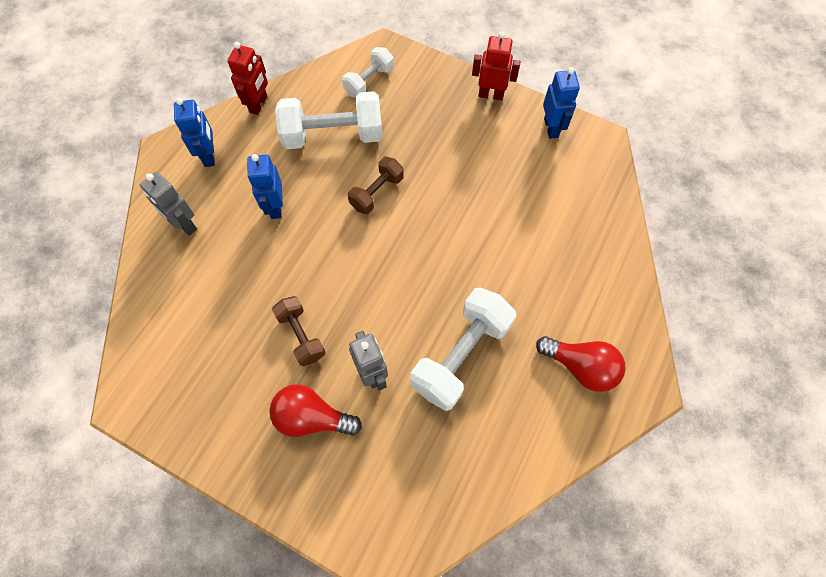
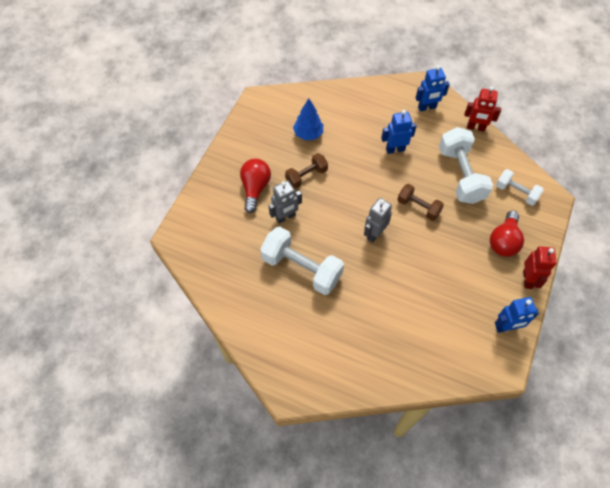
camera: 85 degrees right, 5 degrees down
(184, 225) = (373, 104): grey robot -> grey robot (374, 234)
(220, 326) = (308, 134): none -> blue tree
(580, 367) = (300, 347): red light bulb -> red light bulb (503, 241)

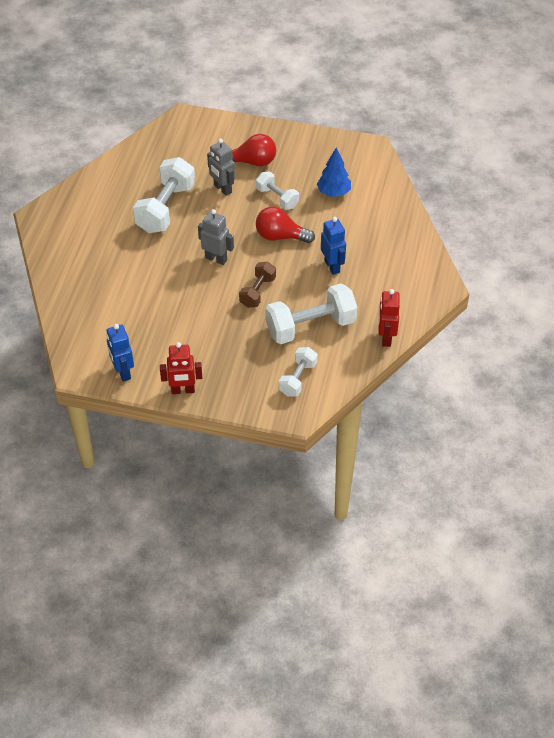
camera: 80 degrees right, 10 degrees down
(306, 176) = (277, 198): brown dumbbell -> white dumbbell
(427, 107) = (403, 290): blue robot -> none
(503, 241) = (228, 368): red light bulb -> red light bulb (280, 236)

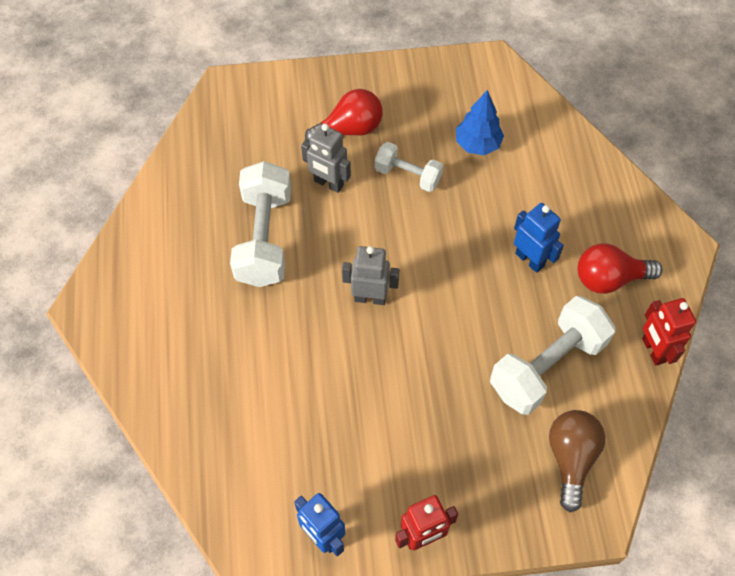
camera: 20 degrees left, 10 degrees up
(257, 292) = (450, 333): brown dumbbell -> none
(280, 236) = (440, 234): red light bulb -> red light bulb (609, 279)
(298, 379) = (571, 458): white dumbbell -> brown light bulb

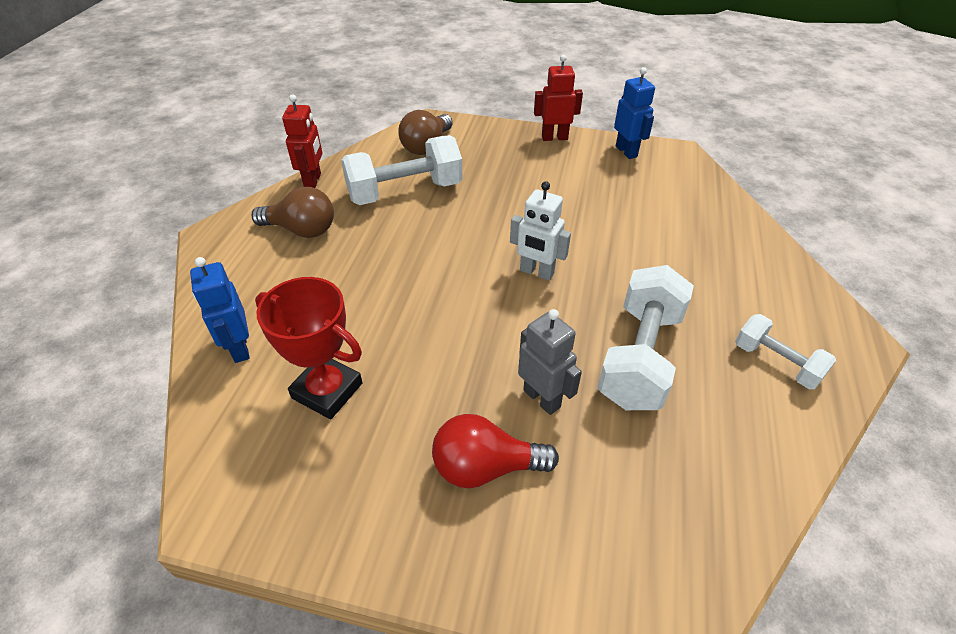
camera: 160 degrees left, 15 degrees down
(370, 298) = (536, 272): grey robot -> white robot
(408, 175) = (437, 378): white dumbbell -> white dumbbell (776, 363)
(477, 144) = (327, 391): blue tree -> red trophy
(530, 259) = (360, 262): blue robot -> blue robot (239, 348)
(609, 279) = (301, 230): red light bulb -> brown light bulb

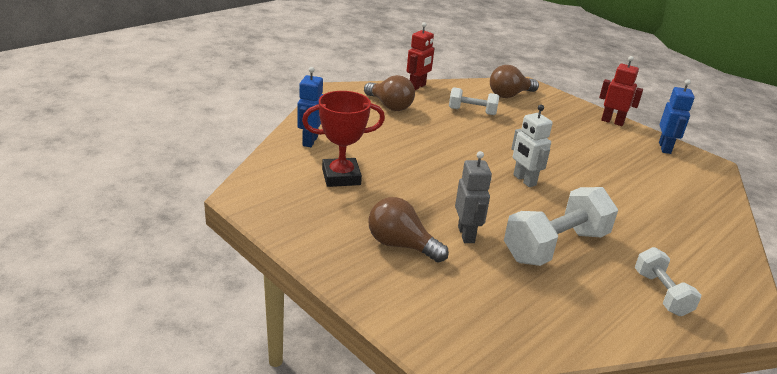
camera: 30 degrees right, 15 degrees down
(327, 391) = (341, 177): red trophy -> red trophy turned 75 degrees counterclockwise
(405, 192) = (472, 111): white dumbbell -> white dumbbell, size x0.57
(485, 467) = (401, 245): red light bulb -> brown light bulb

